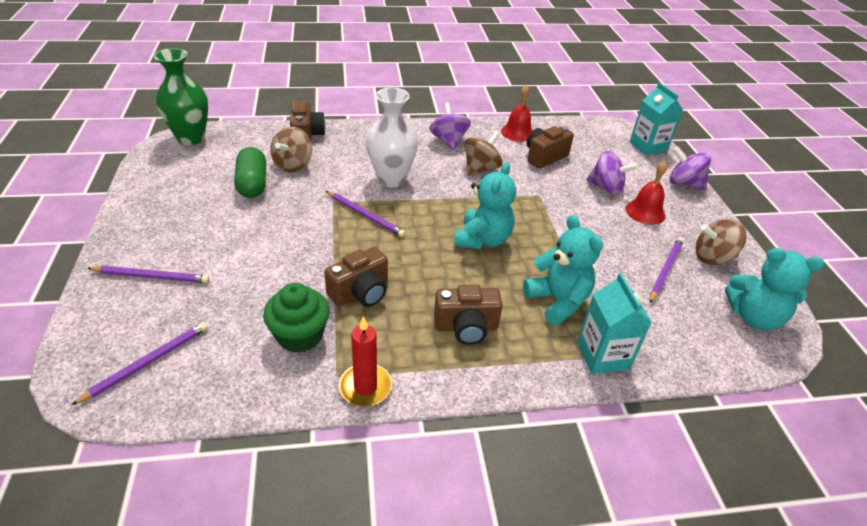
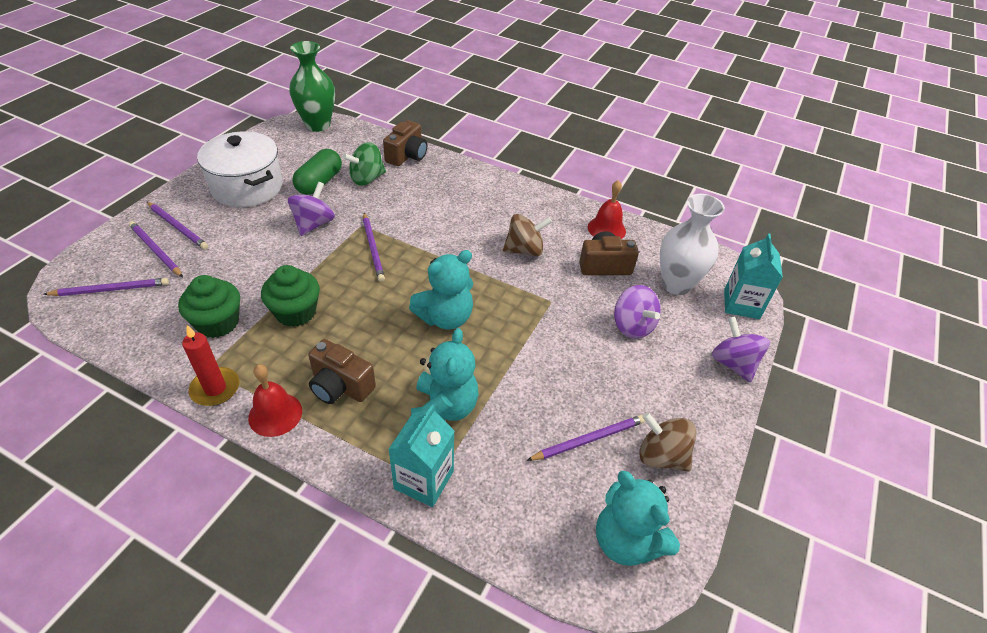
camera: 35 degrees right, 5 degrees up
(153, 307) = (155, 250): none -> purple pencil
(184, 214) = (247, 187): none -> white pot
(293, 165) = (367, 179): brown spinning top -> green spinning top
(360, 293) = (295, 312): brown camera -> green cupcake
(391, 179) = (431, 225): white vase -> white vase (676, 284)
(448, 141) = (526, 210): purple spinning top -> purple spinning top (314, 224)
(645, 212) = (644, 371): red bell -> red bell (275, 414)

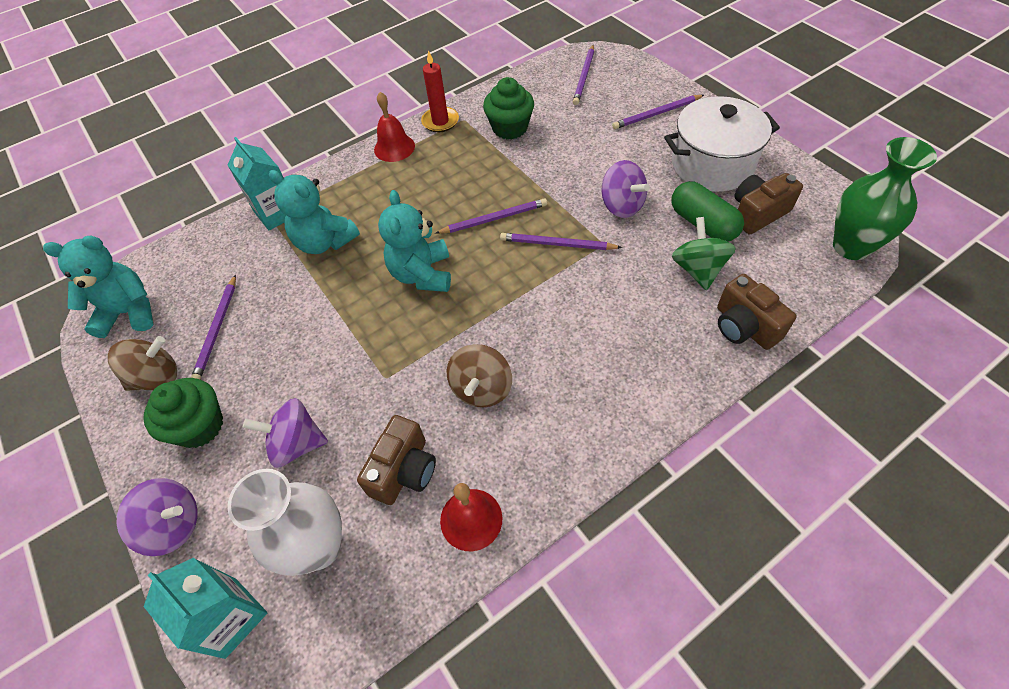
camera: 125 degrees right, 10 degrees up
(155, 250) = (625, 100): purple pencil -> purple pencil (494, 219)
(295, 312) = (494, 173): green cupcake -> green cupcake (199, 426)
(340, 386) = (394, 185): brown camera -> brown camera (757, 213)

